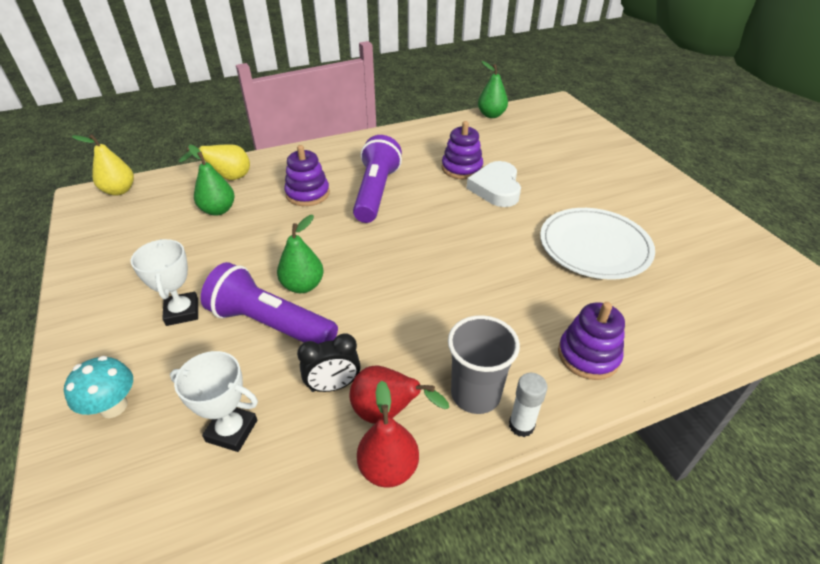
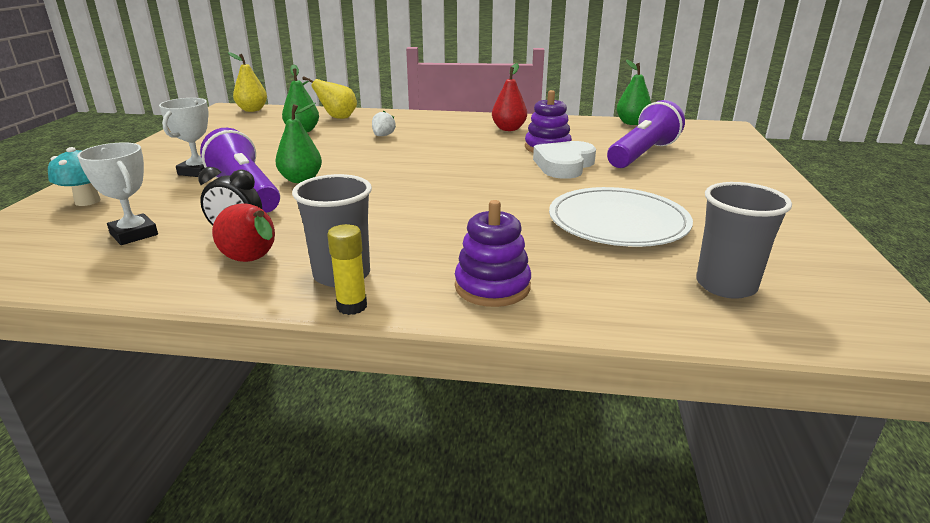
camera: 30 degrees right, 15 degrees down
(307, 194) = (383, 136): purple stacking toy -> white strawberry
(375, 192) = (442, 146): purple flashlight -> purple flashlight (642, 154)
(388, 468) = (203, 290): red pear -> red pear (508, 129)
(521, 425) = (352, 306): white glue stick -> yellow glue stick
(710, 288) = (726, 285): none -> grey cup

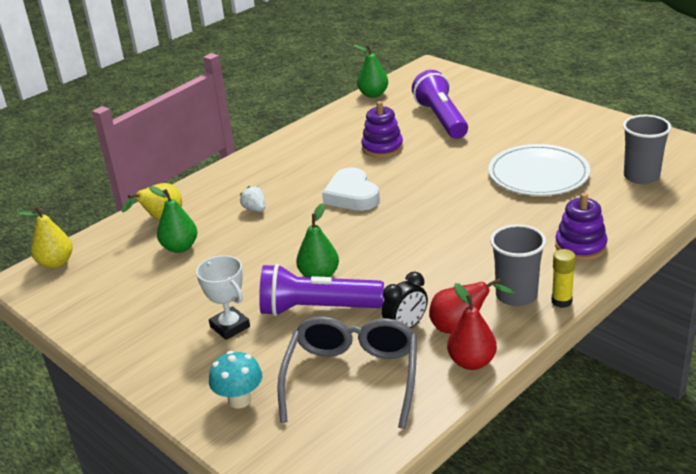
camera: 50 degrees left, 5 degrees up
(134, 234) = (352, 378): white trophy -> grey glasses
(508, 129) = (317, 147): red pear -> red pear (472, 362)
(564, 165) = (426, 155): white heart -> white heart (352, 195)

